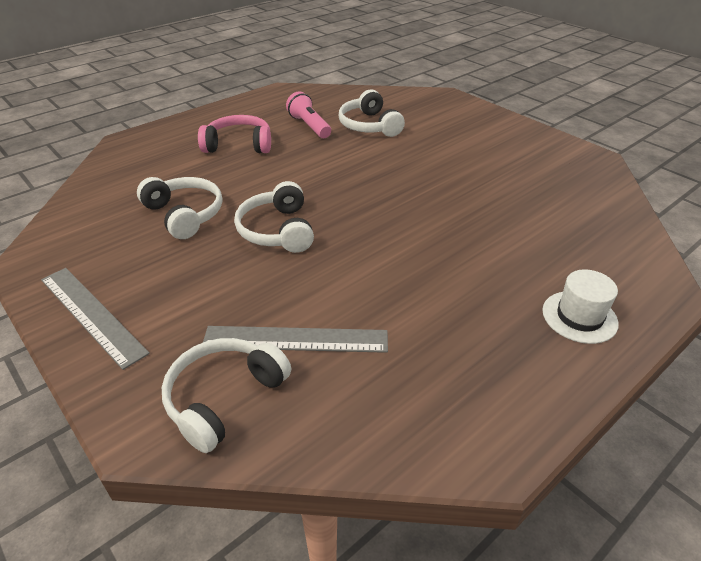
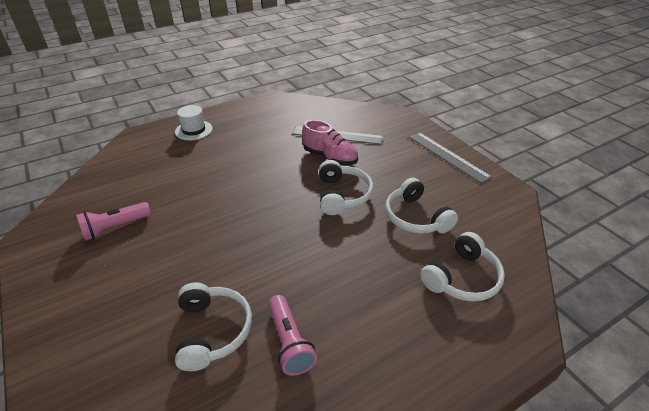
camera: 170 degrees left, 0 degrees up
(224, 398) = (370, 120): white headphones -> white headphones (462, 278)
(239, 145) = (380, 311): pink headphones -> none
(303, 287) = (330, 157): none -> pink shoe
(523, 172) = (115, 227): none -> pink flashlight

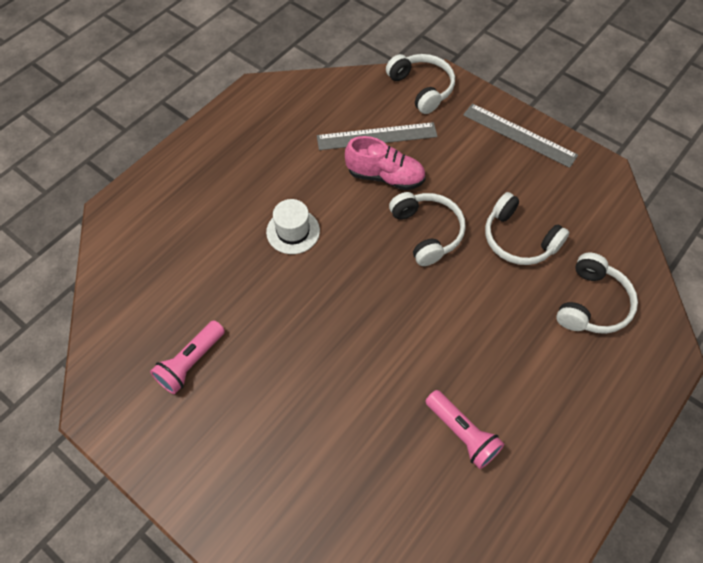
camera: 20 degrees left, 20 degrees up
(194, 130) = (186, 179): white hat -> white hat (293, 231)
(213, 331) = (382, 448): white headphones -> white headphones (422, 88)

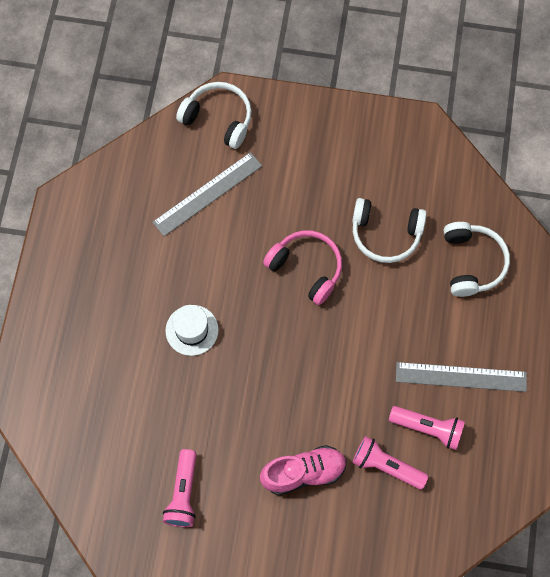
camera: 30 degrees left, 10 degrees up
(385, 176) = (239, 232): pink shoe -> pink shoe (303, 472)
(398, 446) = (386, 466): none -> pink flashlight
(427, 232) = (306, 268): white headphones -> pink headphones
(519, 135) = (333, 126): grey ruler -> grey ruler (461, 377)

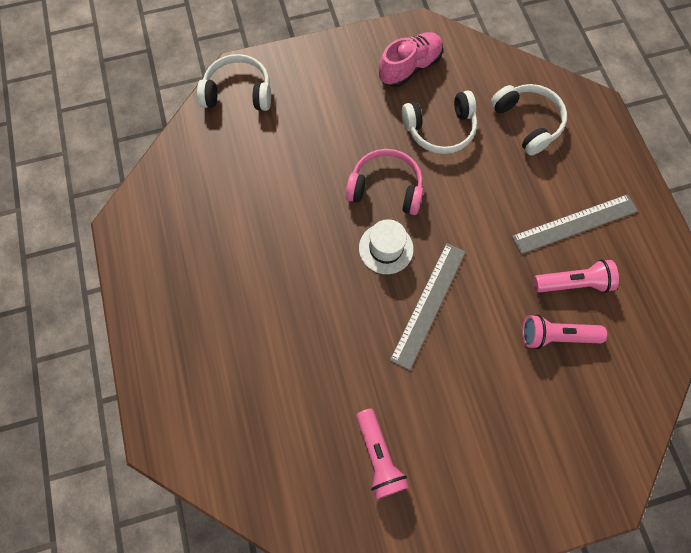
camera: 25 degrees left, 0 degrees up
(192, 330) = (307, 291): white hat -> white hat (386, 248)
(207, 194) = (260, 160): grey ruler -> grey ruler (428, 304)
(303, 472) = (484, 378): pink shoe -> pink shoe (409, 68)

